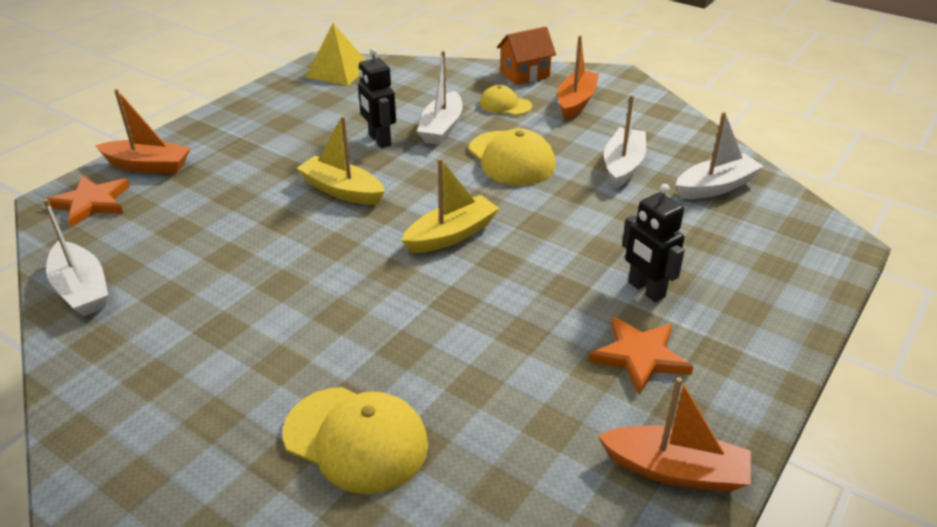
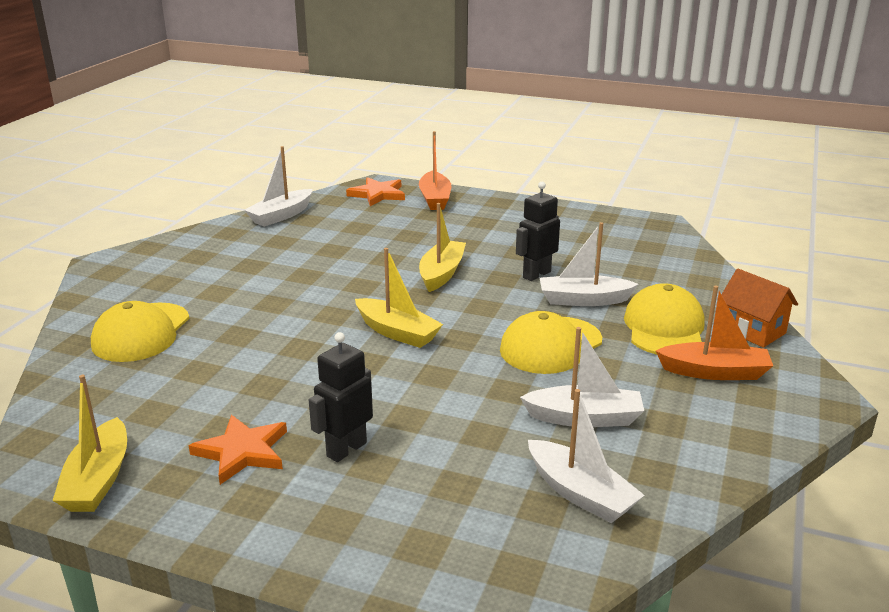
camera: 75 degrees right, 10 degrees down
(338, 71) = (652, 233): yellow pyramid -> none
(505, 105) = (664, 328): yellow cap -> yellow cap, size x1.71
(674, 470) = (98, 479): orange boat -> yellow boat

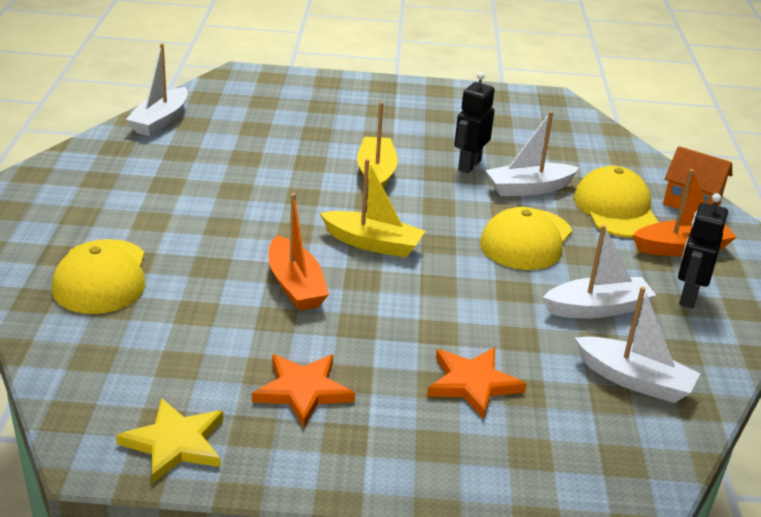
camera: 20 degrees left, 5 degrees up
(98, 479) = (175, 443): yellow boat -> yellow star
(346, 449) = (402, 372): black robot -> black robot (688, 297)
(377, 194) = (250, 86): orange star -> orange star (472, 383)
(435, 199) = (315, 87): orange boat -> orange boat (295, 285)

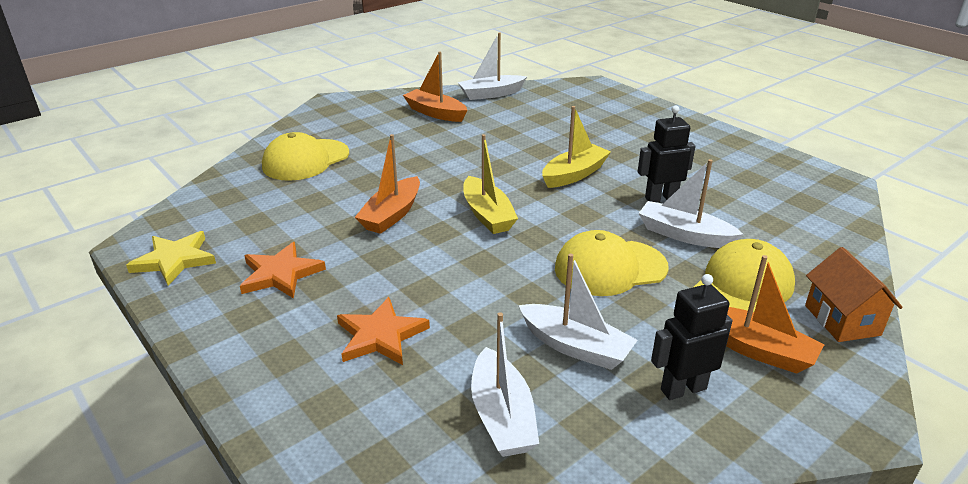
camera: 50 degrees right, 0 degrees up
(141, 165) = (435, 113): none -> orange boat

